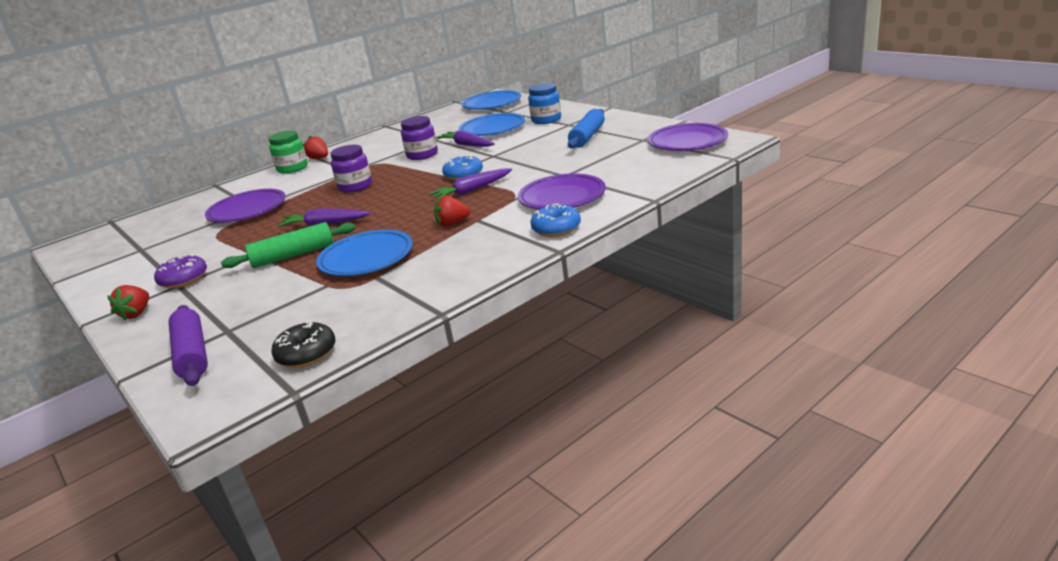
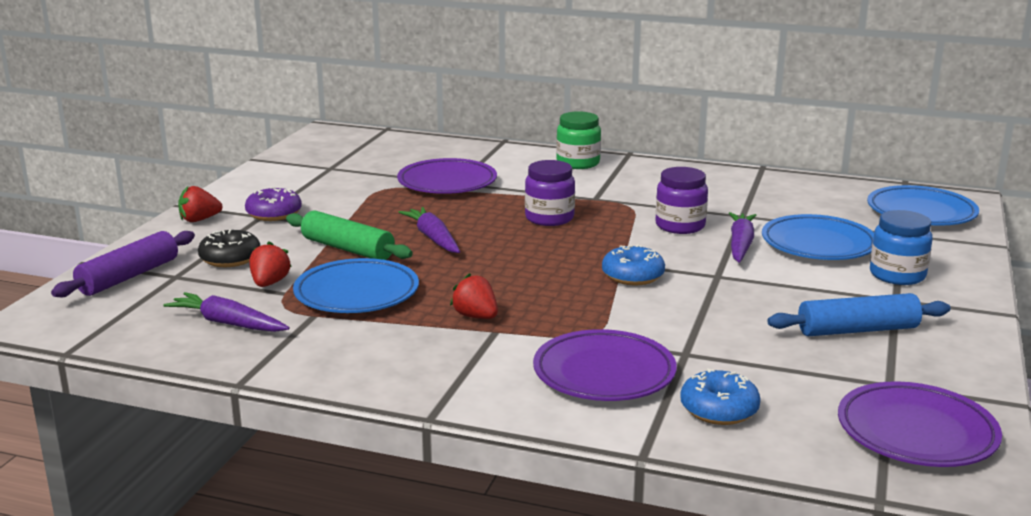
camera: 55 degrees right, 5 degrees down
(306, 354) = (137, 334): black donut -> black donut (230, 258)
(319, 158) = (619, 167): red strawberry -> red strawberry (269, 283)
(472, 190) = (585, 298): purple carrot -> purple carrot (228, 323)
(556, 229) = (497, 398): blue donut -> blue donut (719, 410)

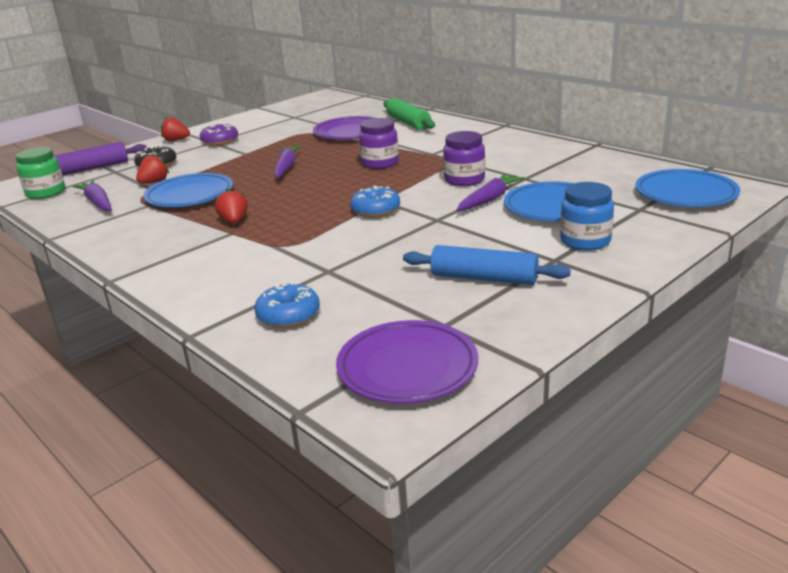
camera: 30 degrees right, 5 degrees up
(347, 249) = (227, 168): green rolling pin -> green rolling pin (408, 123)
(578, 163) = (457, 128): green jar -> green jar (46, 193)
(604, 373) = (253, 274): purple plate -> none

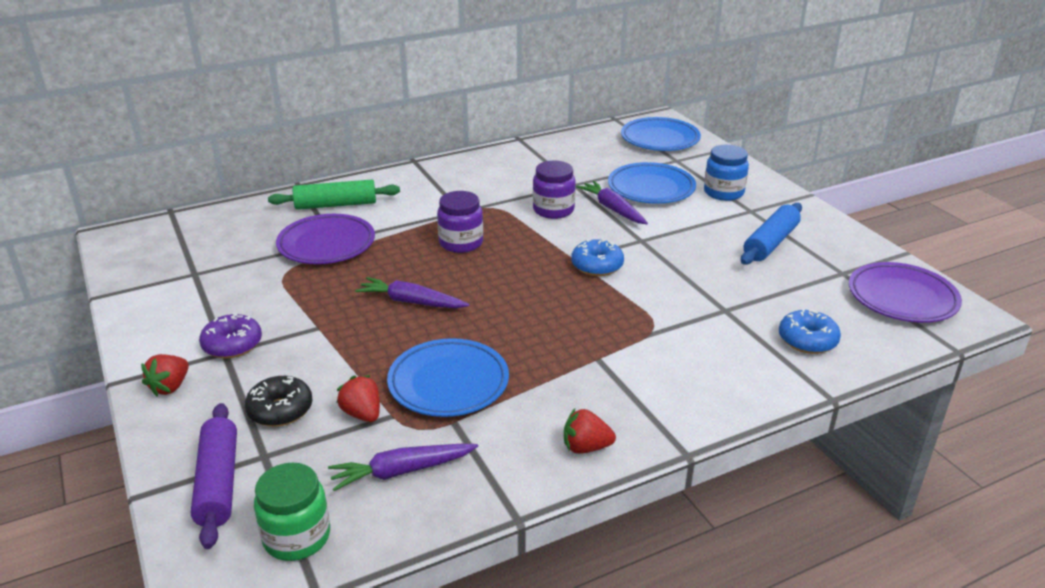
camera: 75 degrees left, 5 degrees up
(234, 221) = (565, 354): red strawberry -> red strawberry (586, 447)

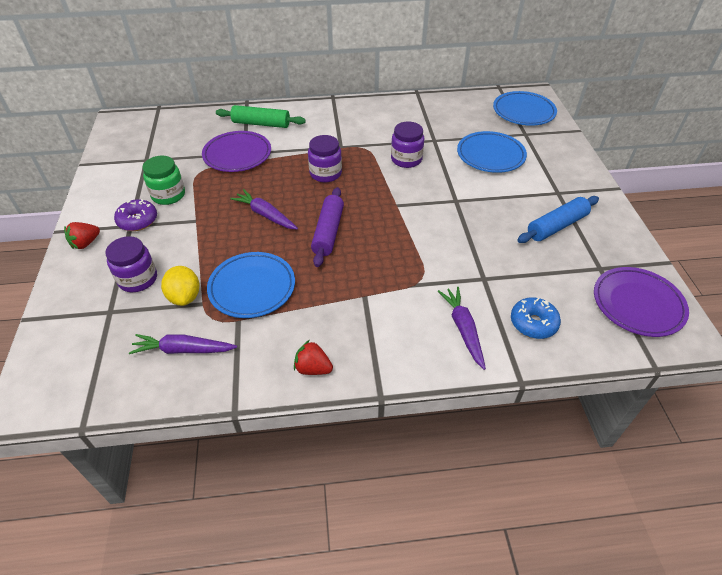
camera: 20 degrees right, 15 degrees up
(218, 482) = (73, 324): purple rolling pin -> purple rolling pin (328, 232)
(280, 410) = (138, 279): black donut -> purple jar
(297, 537) = (94, 380): green jar -> green jar (168, 195)
(362, 414) = (185, 297): red strawberry -> yellow lemon
(597, 266) = (410, 215): blue donut -> none
(612, 209) = (450, 168): purple carrot -> purple carrot (463, 329)
(723, 192) = (546, 171): blue jar -> none

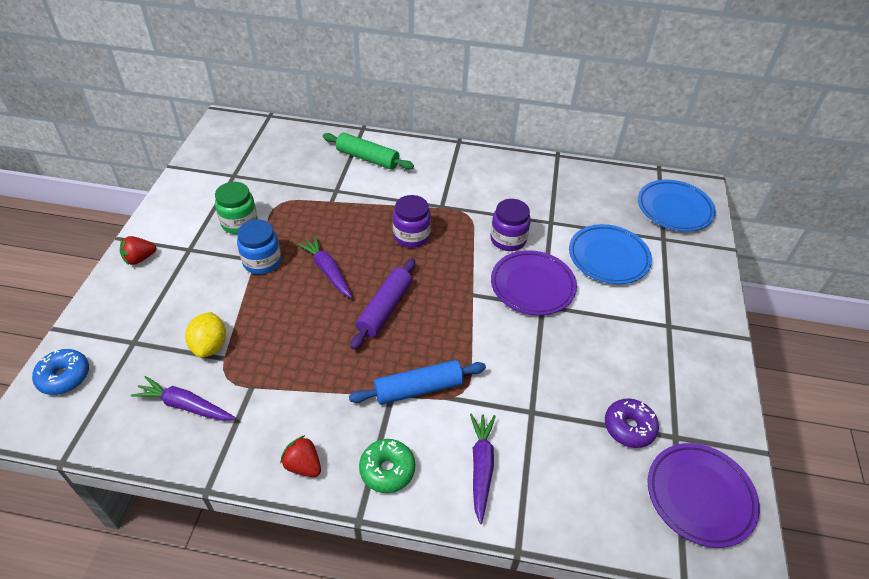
camera: 15 degrees right, 0 degrees up
(138, 221) = (198, 245): purple donut -> purple donut (629, 427)
(138, 279) = (173, 313): purple jar -> none
(203, 220) = (262, 262): none -> blue jar
(237, 155) = (327, 191): purple plate -> purple plate (532, 286)
(252, 288) = (280, 354): blue plate -> none
(387, 352) = (387, 470): none -> green donut
(533, 323) = (564, 483): blue donut -> blue donut (64, 377)
(557, 226) = (647, 369): blue rolling pin -> blue rolling pin (418, 389)

